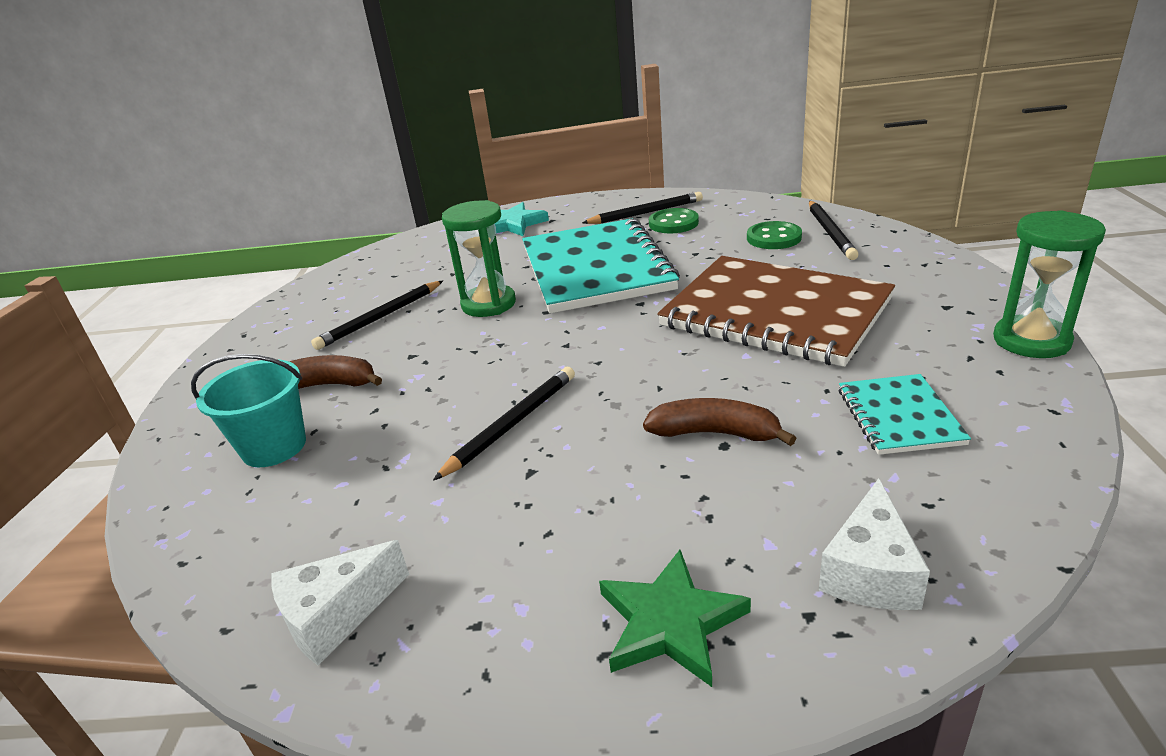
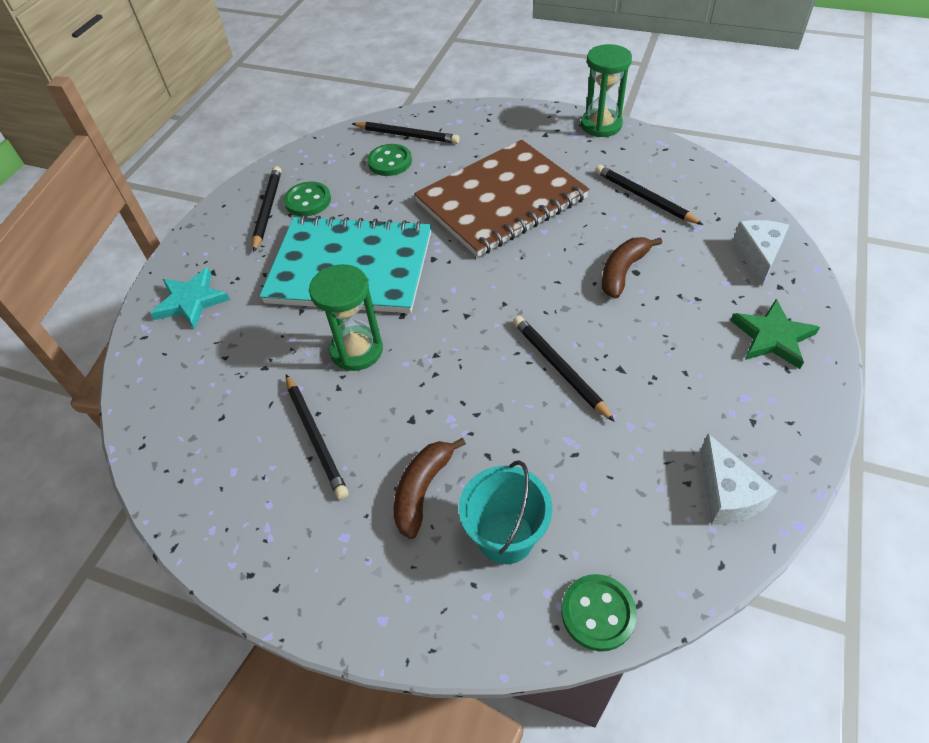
camera: 70 degrees left, 20 degrees up
(175, 532) = (598, 613): none -> green button
(870, 571) = (758, 256): white cheese -> white cheese turned 120 degrees counterclockwise
(899, 416) = (644, 197): turquoise notebook -> black pencil

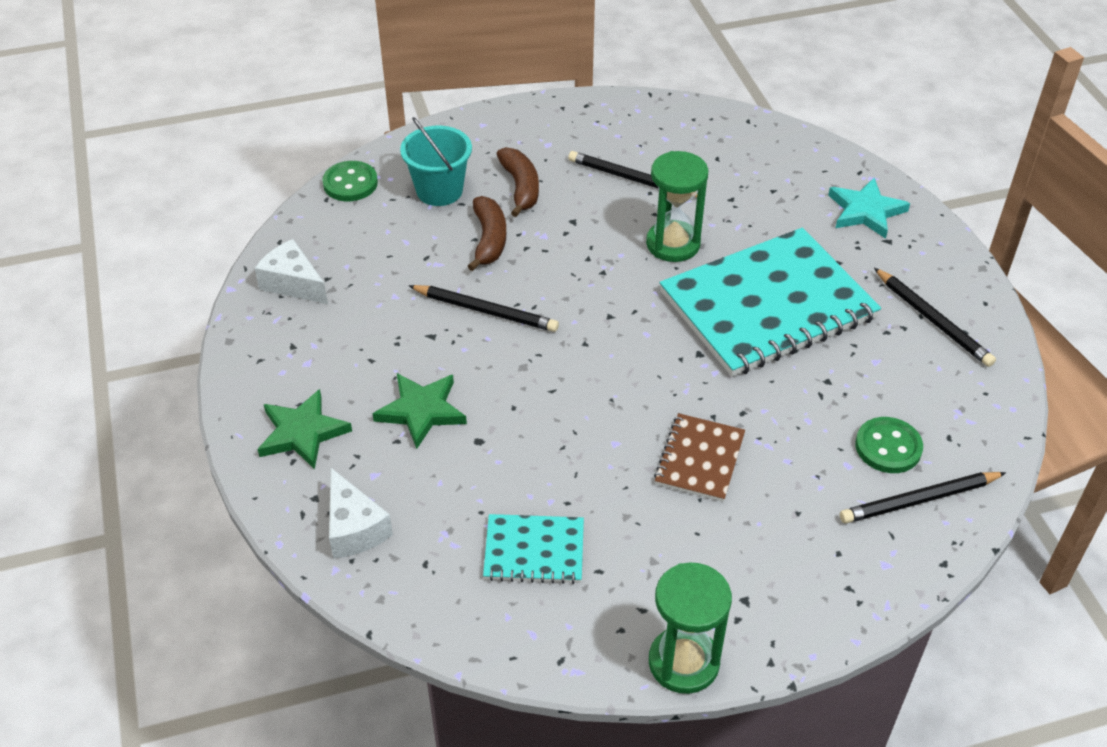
camera: 140 degrees right, 5 degrees down
(308, 201) = (907, 350): green button -> none
(501, 200) = (699, 459): brown notebook -> brown notebook, size x0.47
(623, 272) = (492, 434): brown banana -> brown banana (489, 240)
(644, 197) = (534, 551): black pencil -> turquoise notebook
(666, 311) = (421, 411): none -> green star

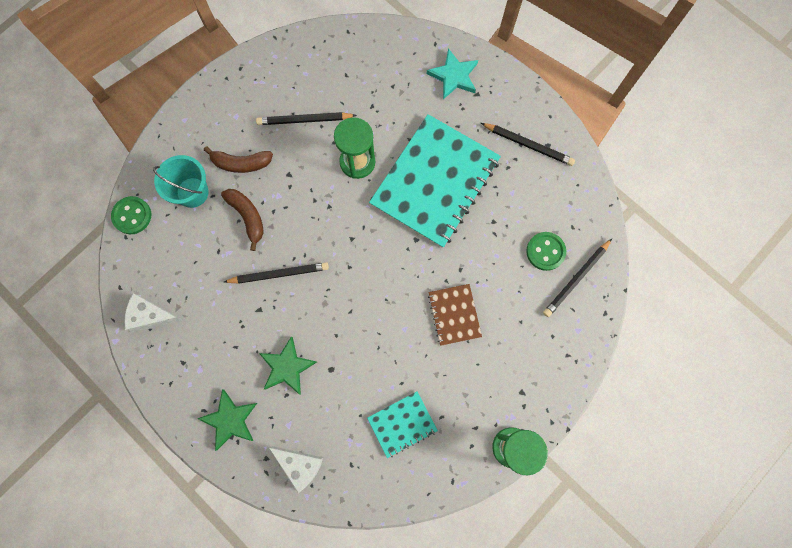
camera: 30 degrees left, 30 degrees up
(520, 187) = (241, 163): brown banana -> brown banana turned 135 degrees clockwise

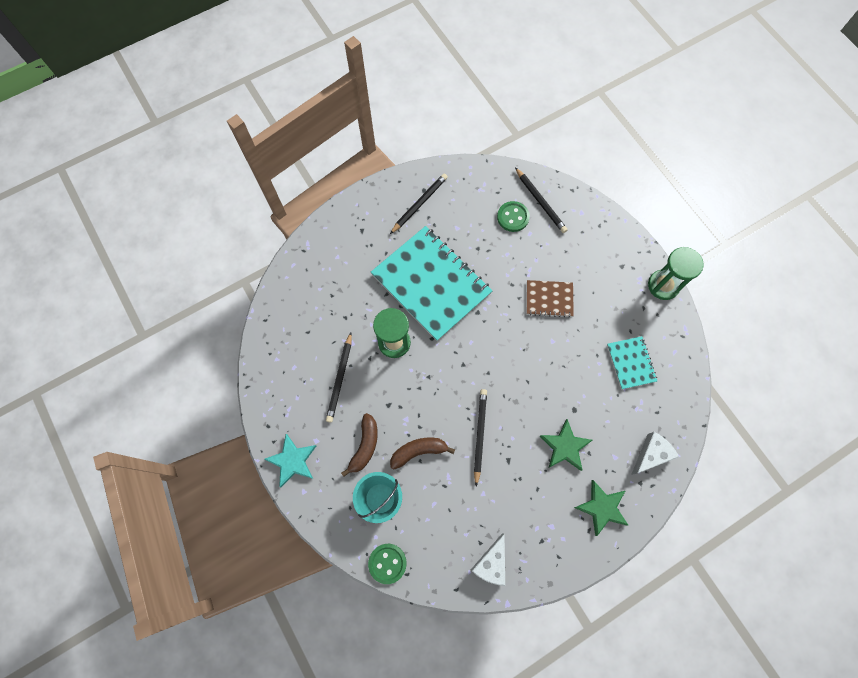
camera: 75 degrees left, 5 degrees down
(453, 76) = (339, 244): turquoise star -> turquoise star (292, 461)

